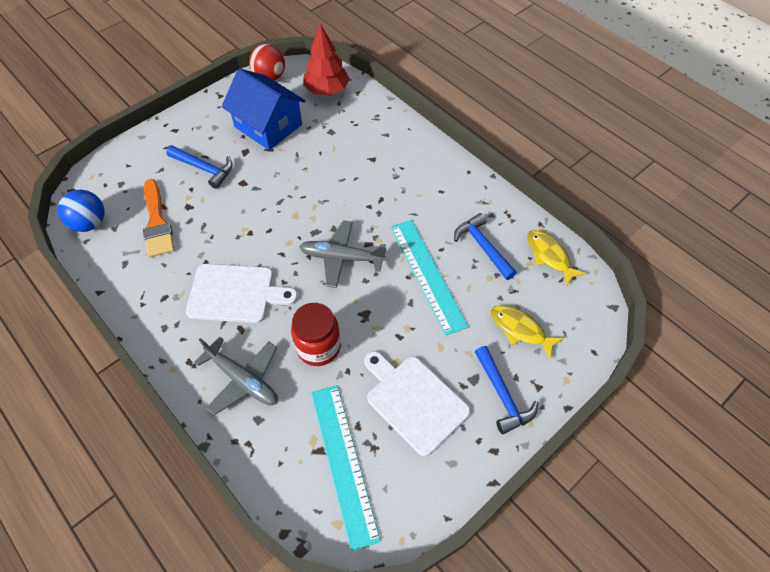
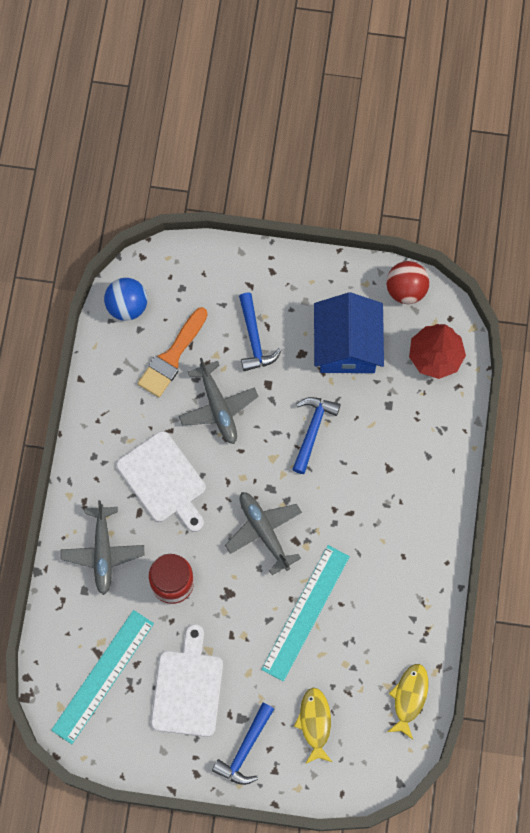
camera: 50 degrees right, 15 degrees up
(223, 221) = (218, 407): none -> grey plane
(483, 247) = (372, 636): blue hammer -> blue hammer (312, 431)

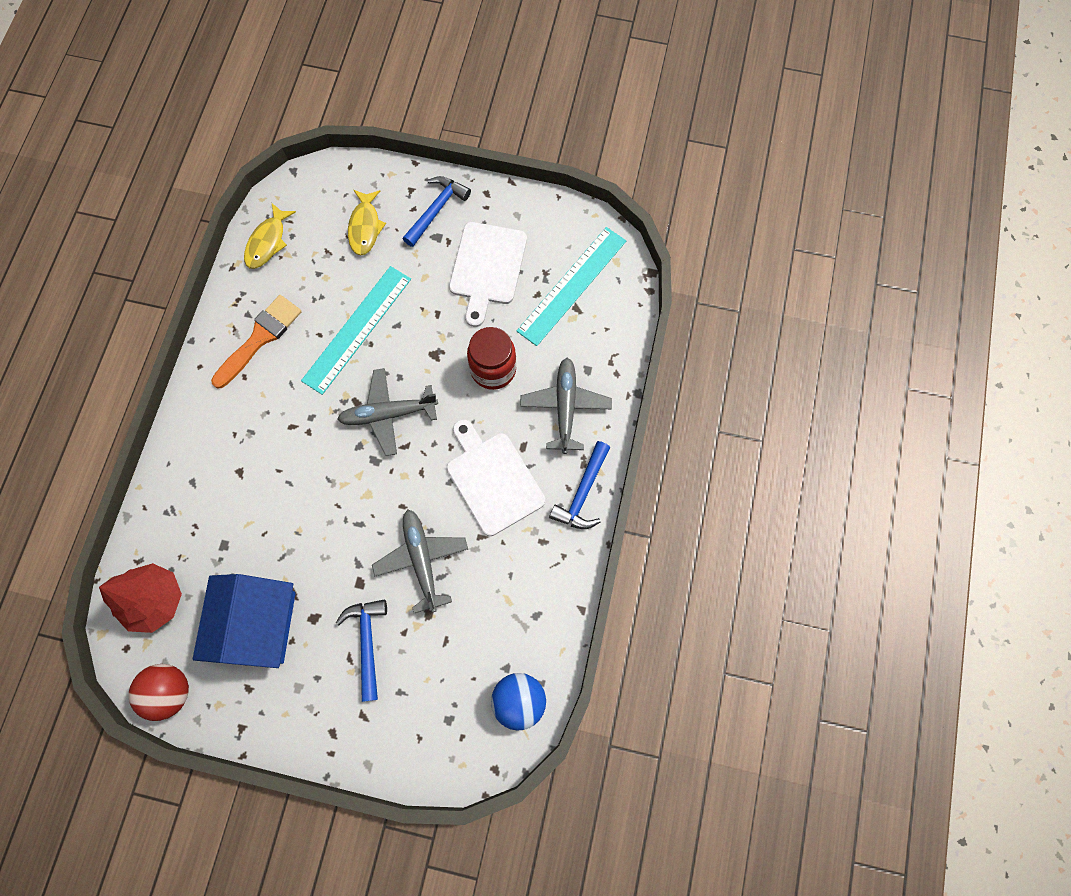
camera: 175 degrees left, 0 degrees up
(172, 357) = (469, 628): orange brush -> orange brush (260, 338)
(264, 532) = (388, 414): grey plane -> grey plane turned 105 degrees clockwise
(312, 431) = (316, 522): blue hammer -> blue hammer (582, 492)

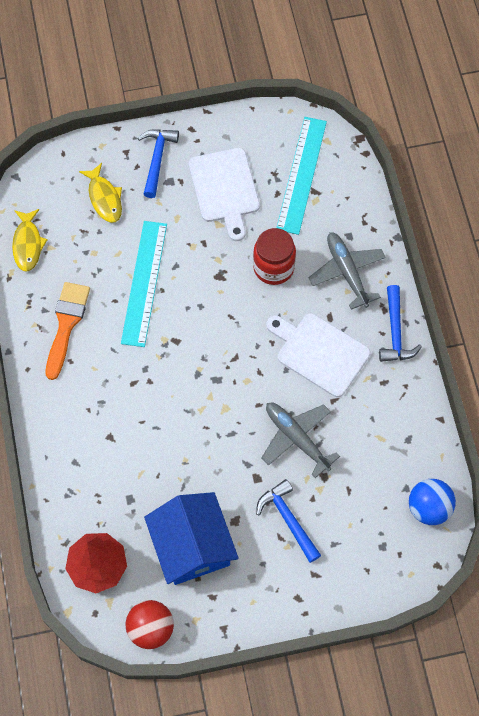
camera: 25 degrees left, 5 degrees down
(388, 414) = (207, 339): grey plane -> none

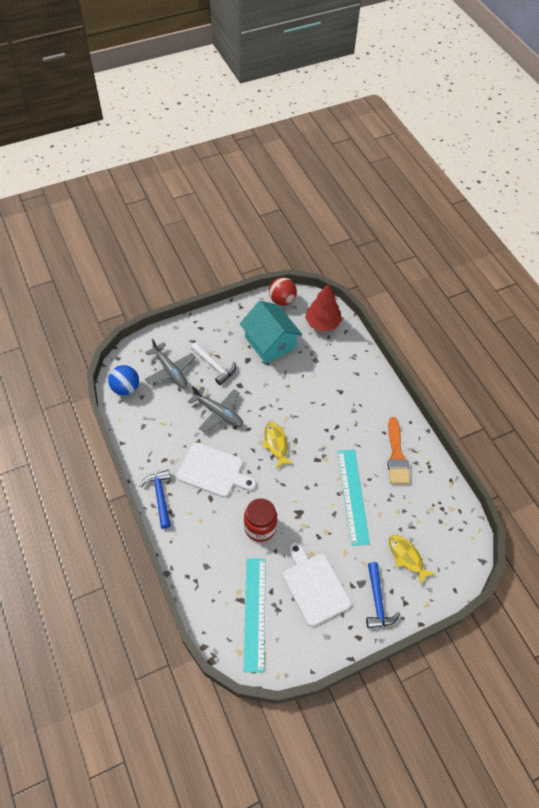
camera: 165 degrees right, 10 degrees down
(28, 244) = (448, 508): yellow fish -> yellow fish (276, 444)
(192, 546) = (270, 342): blue house -> turquoise house
(288, 519) = (214, 366): blue hammer -> white hammer
(347, 272) = (203, 535): grey plane -> grey plane (170, 370)

